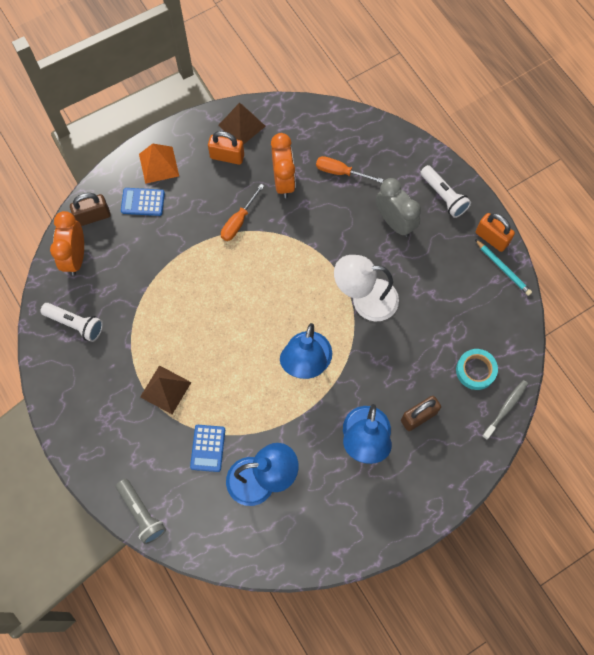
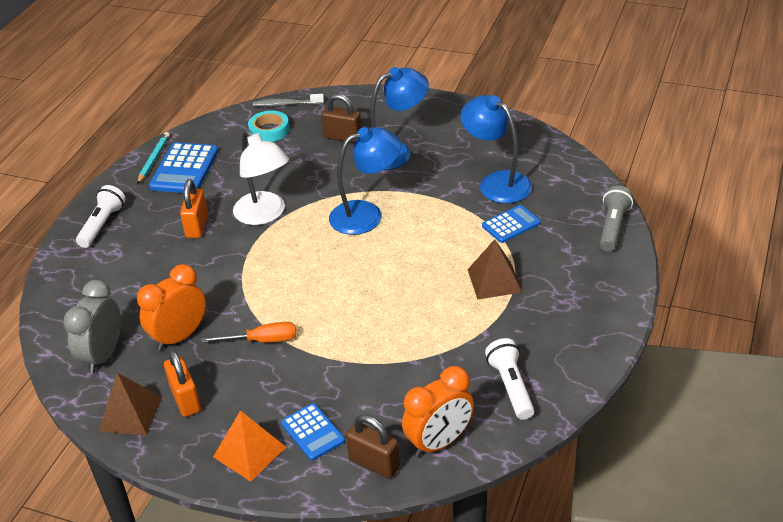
camera: 125 degrees left, 30 degrees down
(340, 172) = (131, 303): orange screwdriver -> none
(394, 222) = (161, 239): grey clock -> grey clock (103, 355)
(471, 281) = (184, 169): none -> blue calculator
(491, 238) = (126, 178): orange padlock -> orange padlock (197, 226)

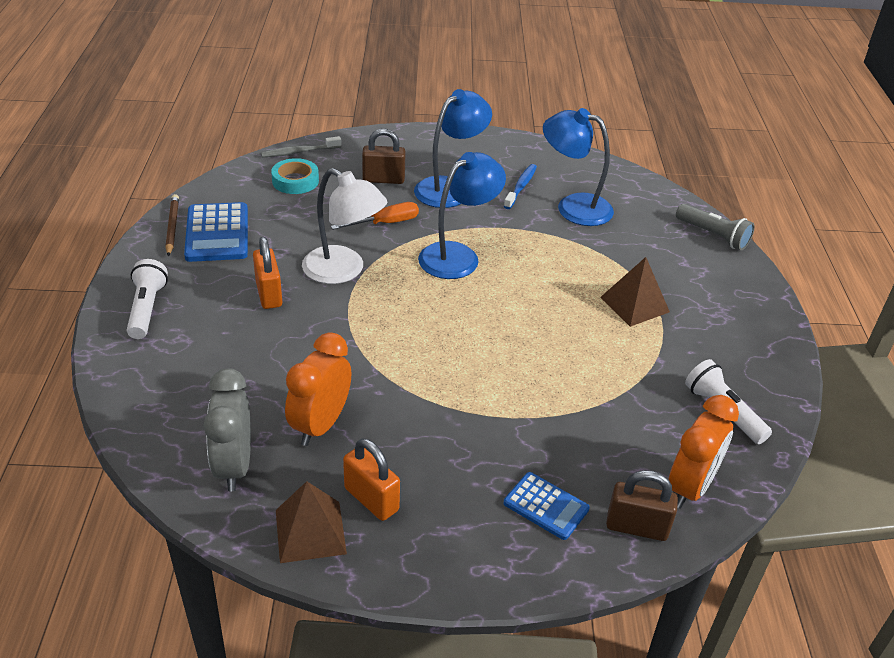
camera: 25 degrees left, 0 degrees up
(153, 159) = (172, 226): turquoise pencil -> brown pencil
(249, 452) = (486, 546): orange pyramid -> none
(262, 340) = (423, 411): orange screwdriver -> orange screwdriver (385, 223)
(460, 158) = (521, 187): none -> blue toothbrush
(511, 224) = (614, 246): blue calculator -> none
(613, 227) = (713, 235): grey flashlight -> grey flashlight turned 135 degrees clockwise

